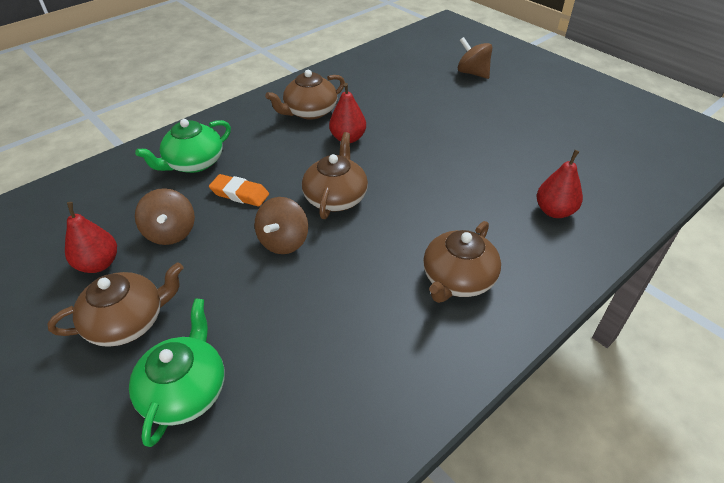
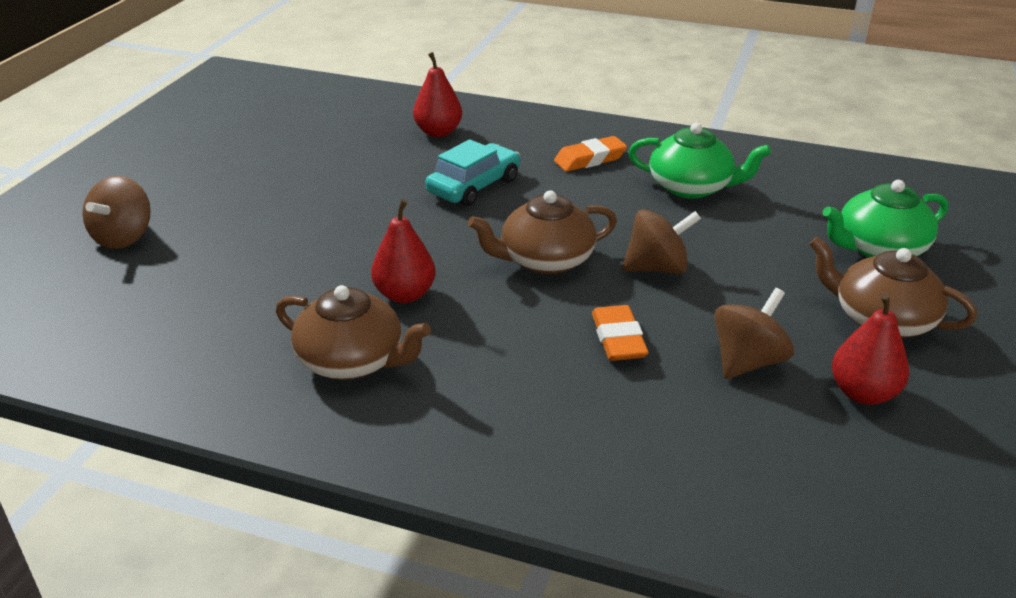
camera: 120 degrees left, 10 degrees down
(194, 163) = (601, 424): green teapot -> green teapot (692, 187)
(452, 200) = (474, 186): none -> turquoise car
(457, 279) = (590, 159): brown teapot -> orange eraser

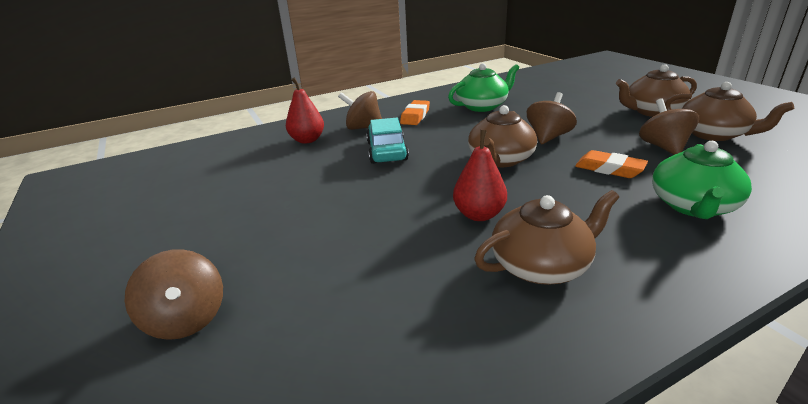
camera: 45 degrees left, 5 degrees down
(511, 146) = (363, 128): none -> brown spinning top
(863, 393) = (713, 134): red pear -> brown teapot
(879, 248) = (591, 94): green teapot -> green teapot (693, 206)

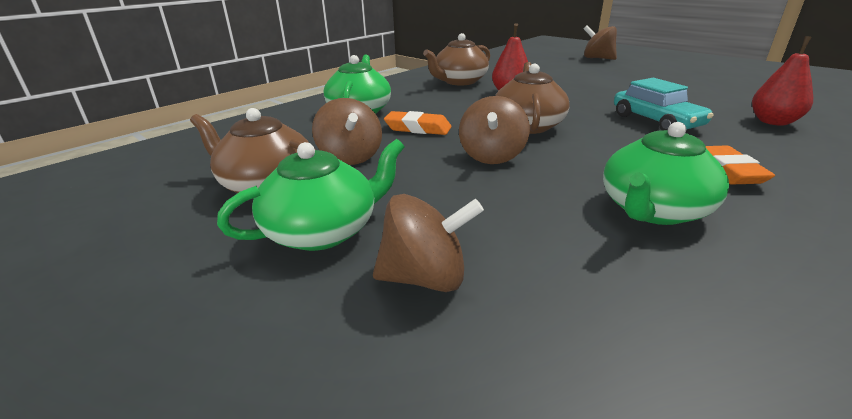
camera: 160 degrees right, 0 degrees up
(363, 128) = (751, 143): brown spinning top -> brown spinning top (425, 278)
(652, 111) = (323, 231): brown teapot -> green teapot

